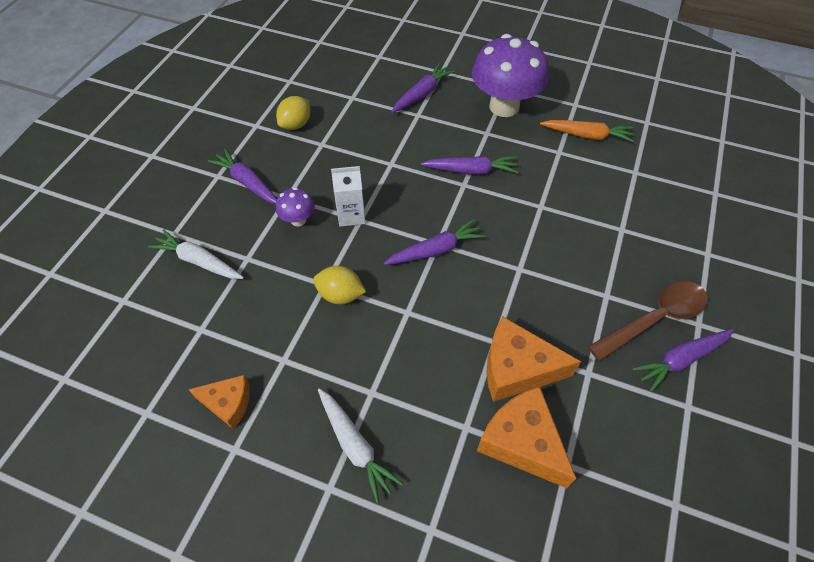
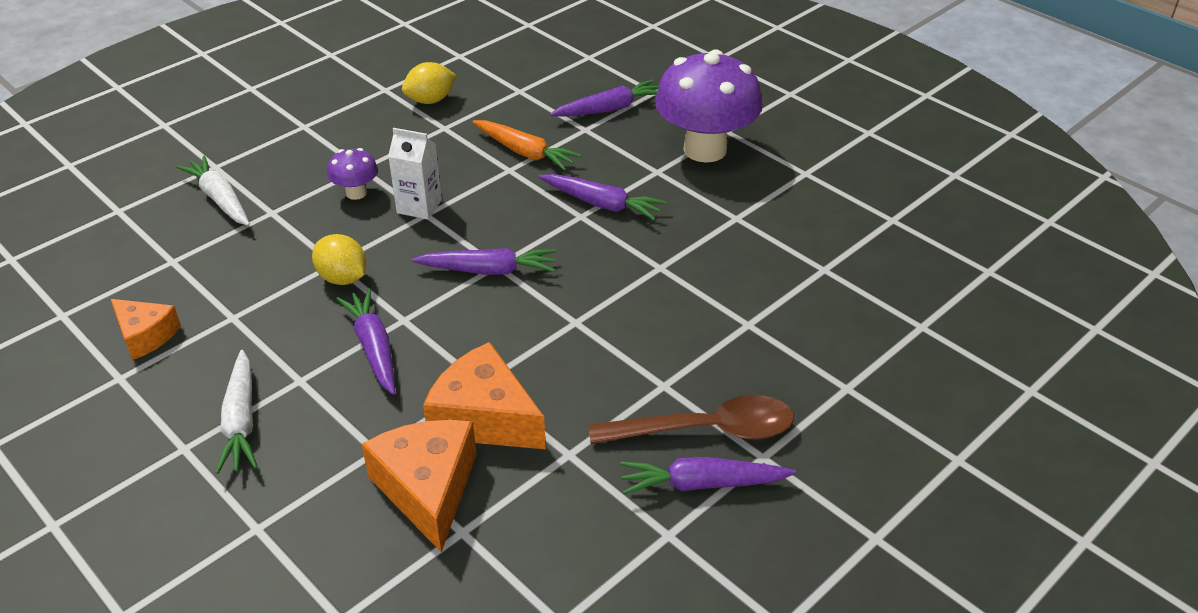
camera: 25 degrees right, 15 degrees down
(247, 183) = (330, 142): purple carrot -> purple carrot (374, 348)
(587, 135) = (791, 210): orange carrot -> orange carrot (525, 152)

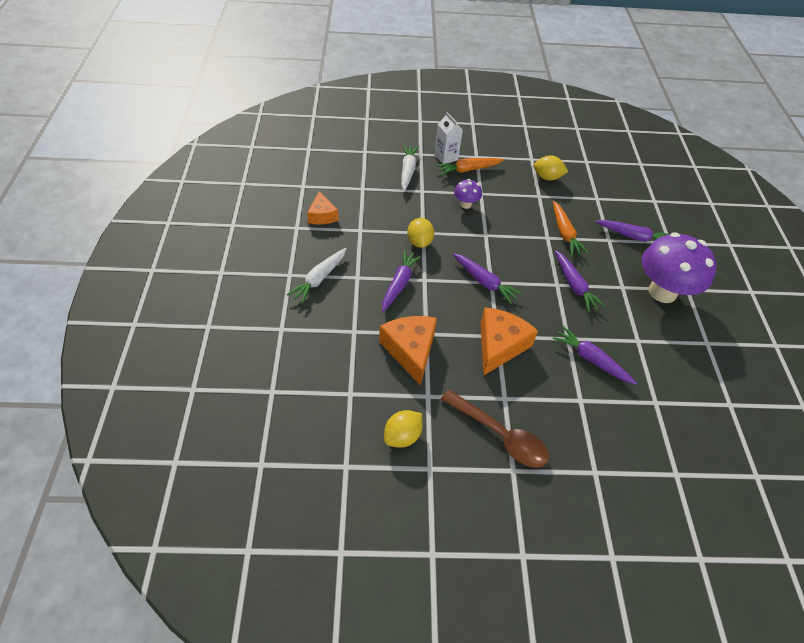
camera: 40 degrees right, 10 degrees up
(310, 149) = (468, 170): none -> orange carrot
(419, 206) = (486, 229): white carton -> white carton (446, 157)
(427, 489) = (356, 364): orange cheese -> orange cheese (499, 345)
(592, 526) = (402, 436): none -> yellow lemon
(702, 484) = (470, 459): purple carrot -> purple carrot (591, 360)

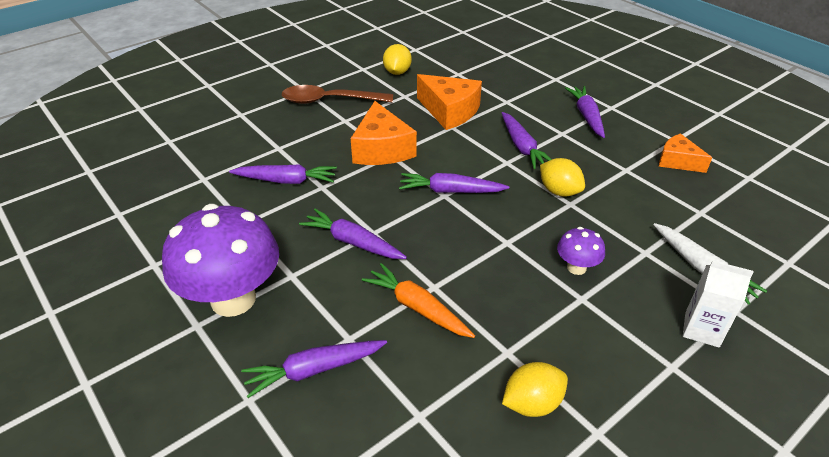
camera: 145 degrees right, 10 degrees down
(319, 279) = (586, 116): white carrot -> purple carrot
(468, 170) = (646, 328): orange carrot -> none

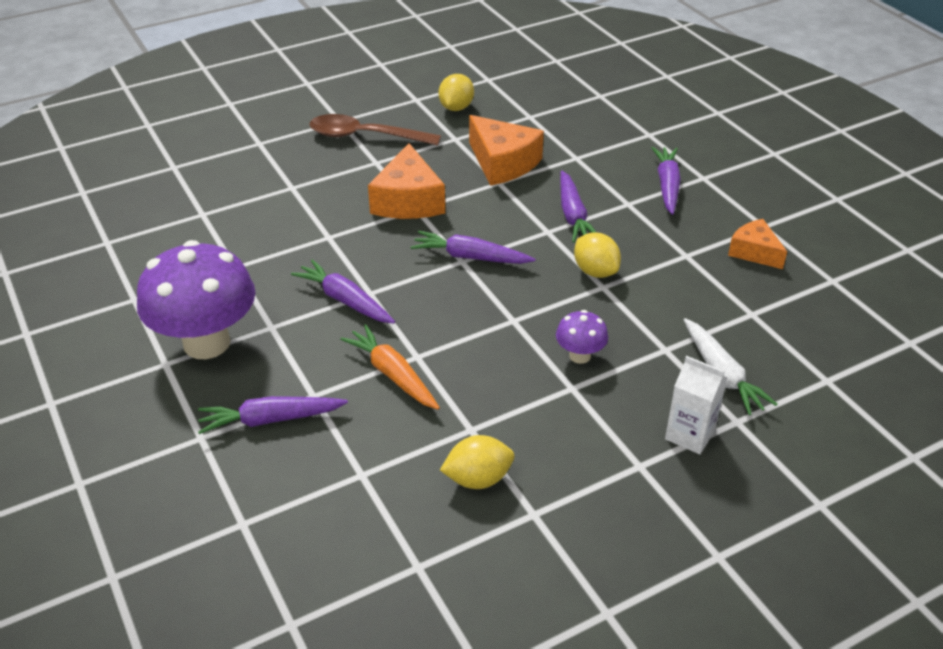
camera: 10 degrees right, 0 degrees up
(286, 181) = (291, 225): purple carrot -> none

